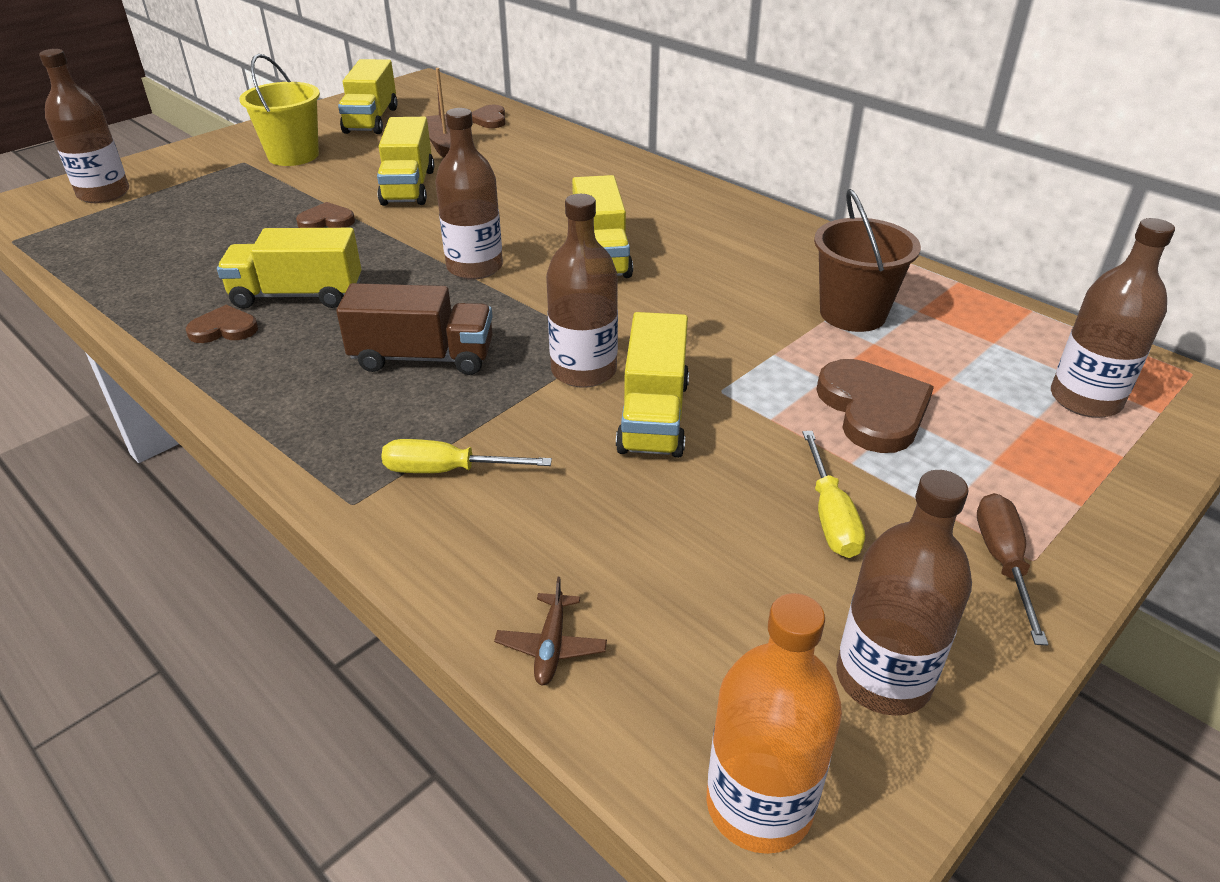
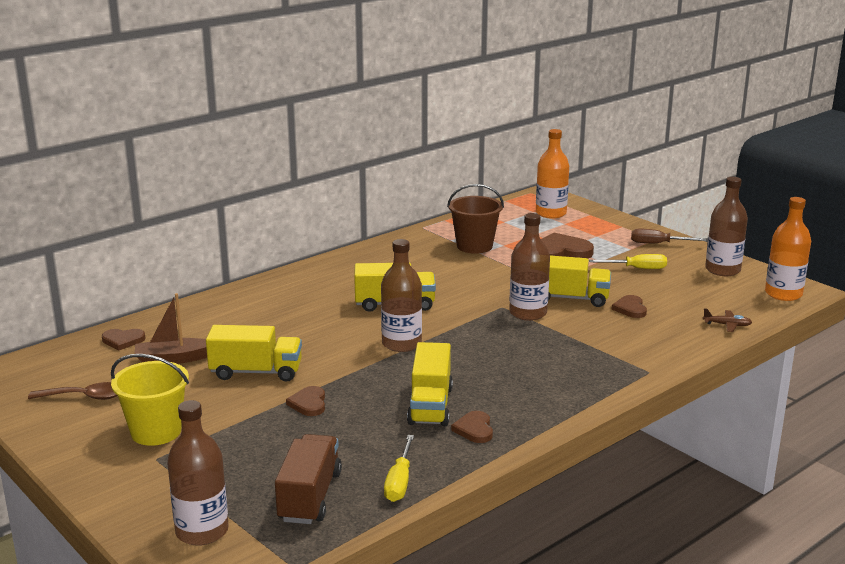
camera: 85 degrees left, 15 degrees down
(371, 120) = (85, 397): yellow truck -> brown spoon
(423, 357) = (513, 358): brown truck -> brown truck (310, 496)
(447, 470) = (619, 348): yellow screwdriver -> yellow screwdriver (399, 482)
(618, 494) = (630, 309): none -> brown heart
(1085, 399) = (551, 213): brown bottle -> orange bottle

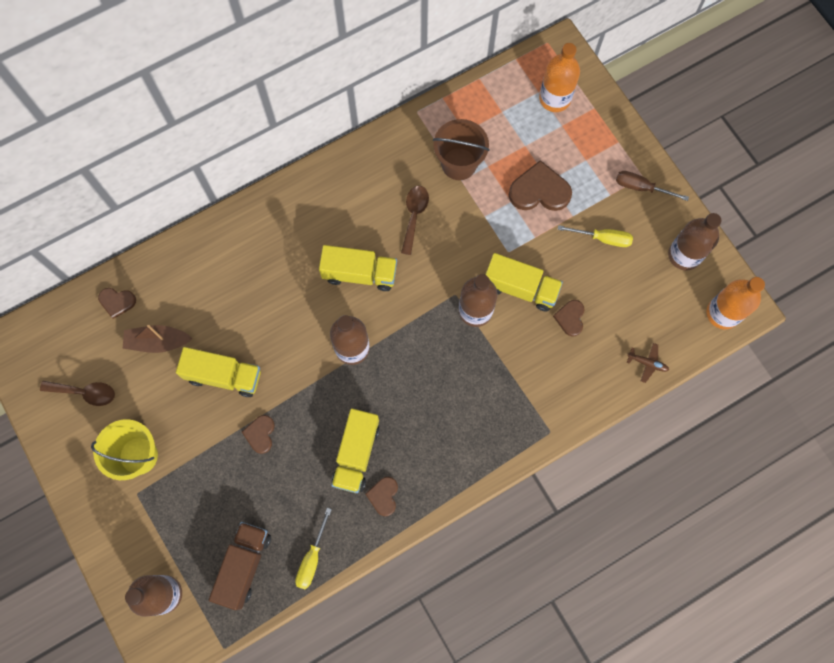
camera: 10 degrees right, 50 degrees up
(441, 272) = (414, 216): none -> brown spoon

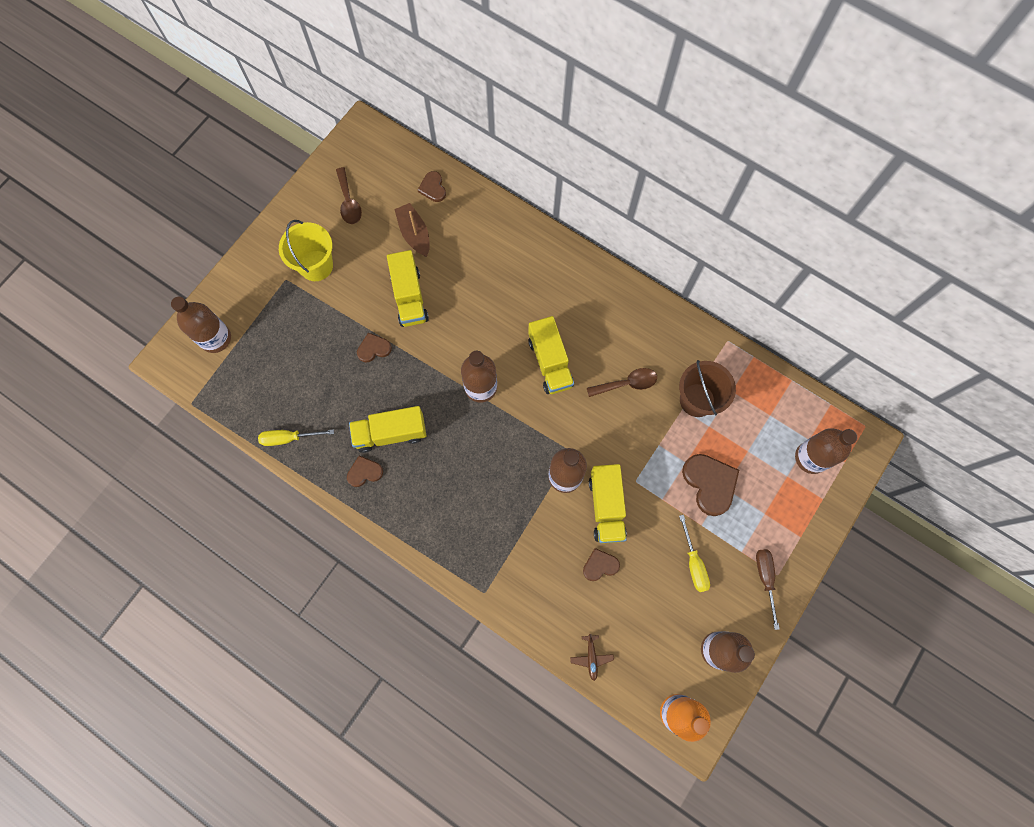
camera: 65 degrees right, 0 degrees up
(244, 565) = (262, 387): brown truck -> none
(554, 99) = (811, 458): orange bottle -> brown bottle

